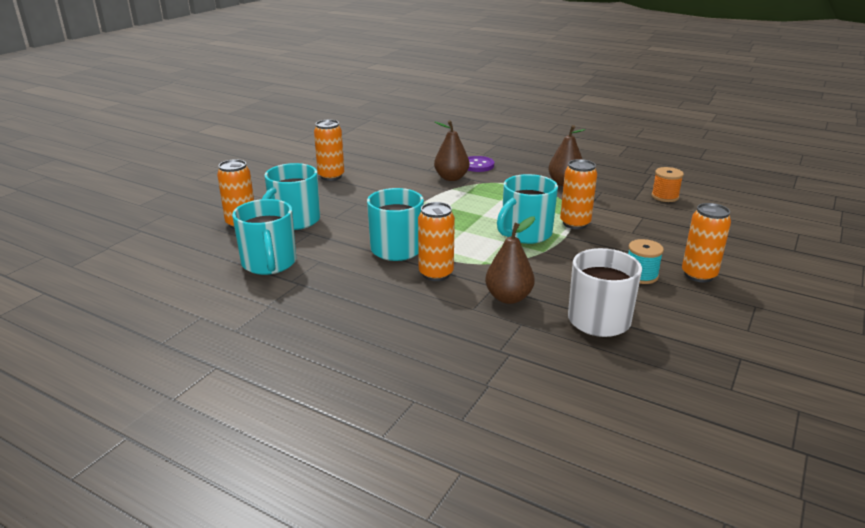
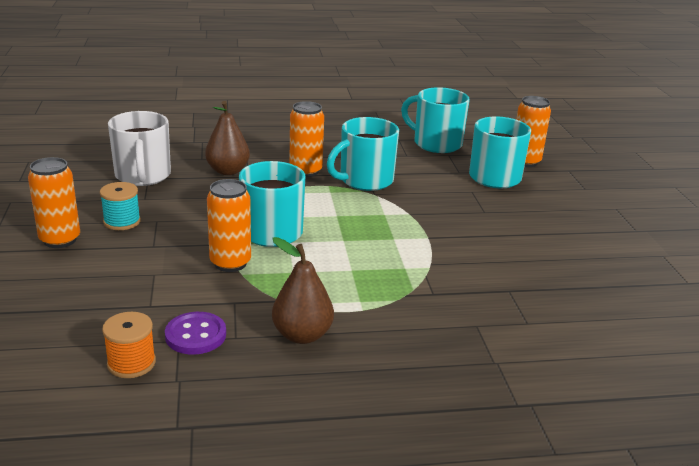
camera: 140 degrees right, 0 degrees up
(331, 176) = (580, 235): orange can -> none
(451, 178) = (457, 285): brown pear -> none
(477, 165) = (463, 326): purple button -> purple button (195, 335)

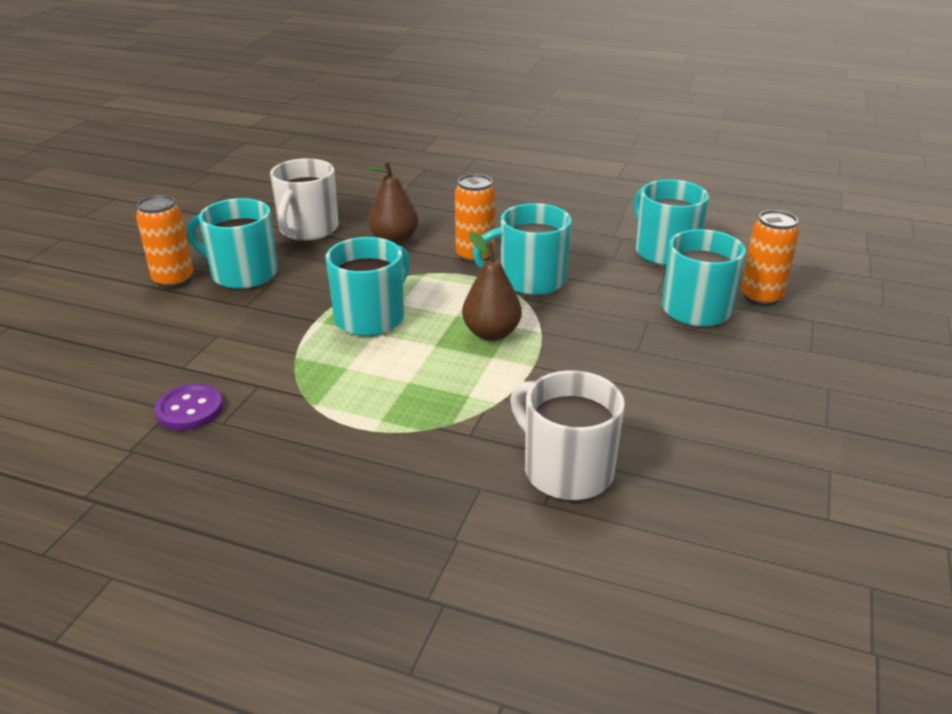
camera: 30 degrees right, 5 degrees up
(122, 221) = (242, 274): turquoise spool -> turquoise mug
(131, 363) = (110, 420): orange spool -> none
(230, 263) = (296, 342): orange can -> none
(302, 335) = (285, 440): brown pear -> brown pear (491, 333)
(519, 298) = (566, 470): none -> white mug

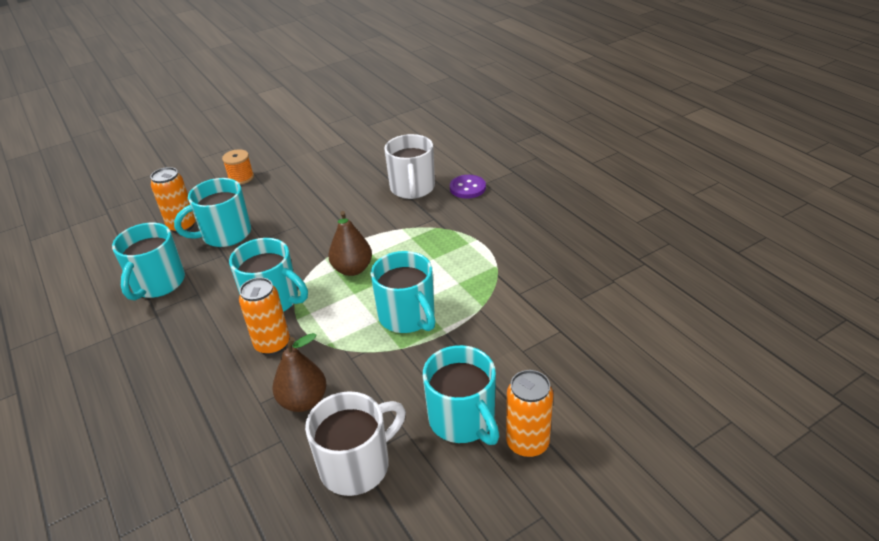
camera: 140 degrees left, 5 degrees up
(190, 409) = (569, 293): purple button -> purple button (467, 188)
(371, 317) = (407, 316): turquoise mug -> turquoise mug turned 105 degrees counterclockwise
(834, 375) = (241, 178): none -> orange spool

